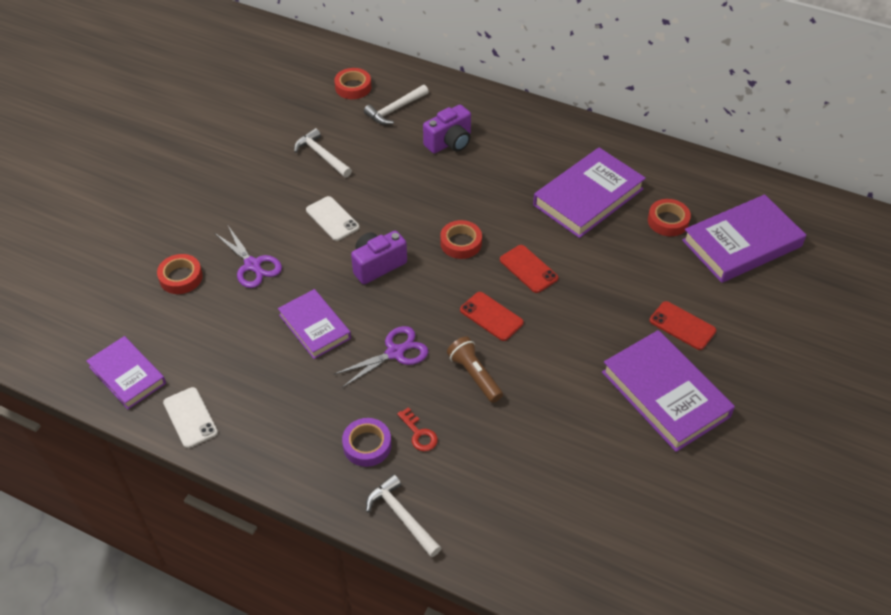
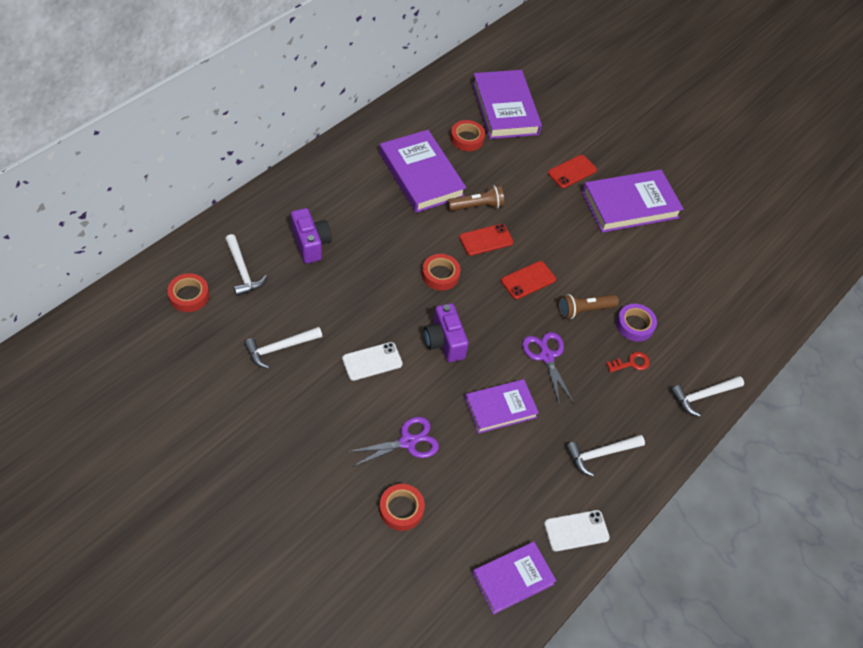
camera: 80 degrees left, 5 degrees up
(287, 424) = (601, 454): none -> white hammer
(367, 445) = (634, 401): purple tape -> purple tape (635, 325)
(572, 251) = (477, 206): none -> brown flashlight

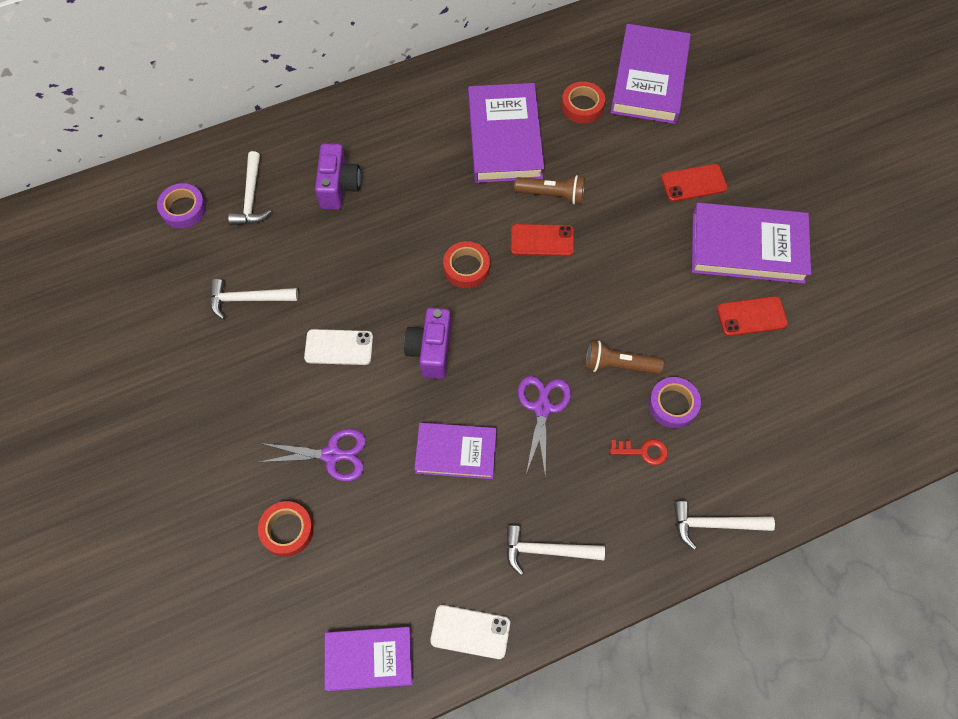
camera: 30 degrees right, 10 degrees up
(189, 295) = (183, 209): red tape -> purple tape
(528, 280) = (568, 306): red phone -> red phone (751, 316)

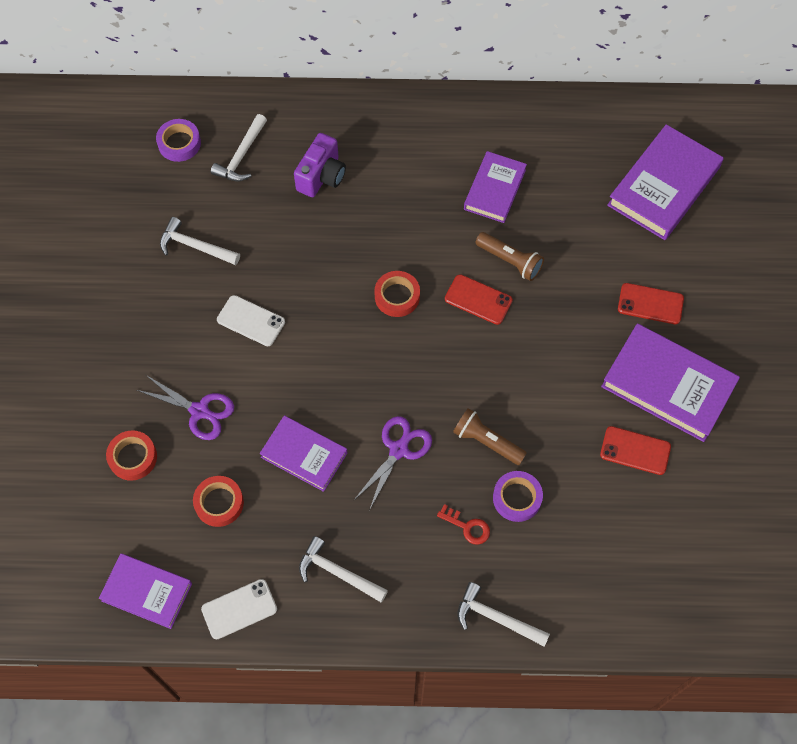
camera: 25 degrees right, 0 degrees up
(431, 350) = (328, 357): purple camera -> none
(470, 632) = (239, 609): white phone -> white phone turned 60 degrees counterclockwise
(504, 137) = (494, 189): purple book -> purple book, size x0.63
(582, 106) = (584, 188): red tape -> red tape (219, 503)

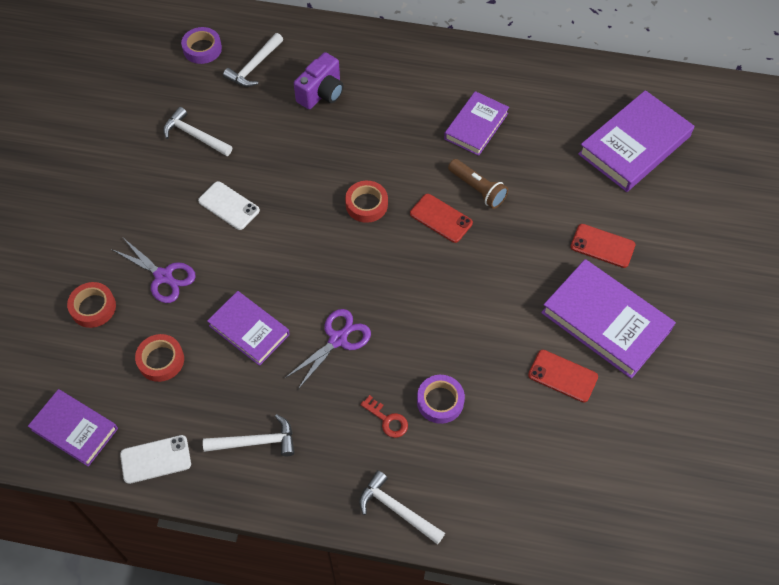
camera: 10 degrees right, 5 degrees down
(338, 573) = (255, 442): white hammer -> white hammer turned 135 degrees clockwise
(487, 441) = (422, 345): brown flashlight -> none

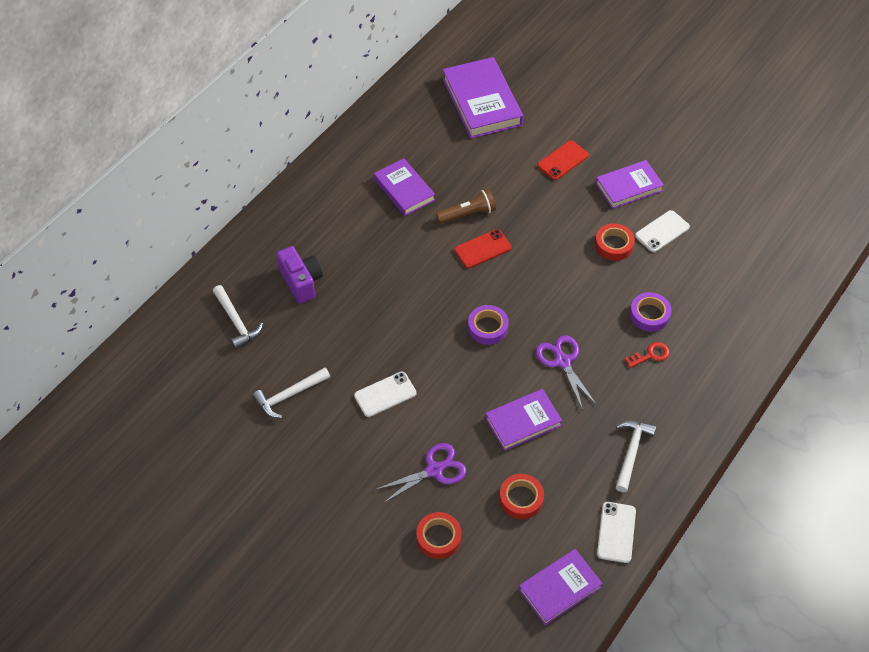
camera: 65 degrees left, 5 degrees down
(202, 49) = (186, 356): purple tape -> purple tape (488, 327)
(366, 204) = (441, 293): red tape -> red tape (614, 245)
(397, 510) = (729, 377): white hammer -> none
(562, 376) = (662, 231): red phone -> white phone
(606, 321) = (628, 187): purple book -> purple book, size x0.63

